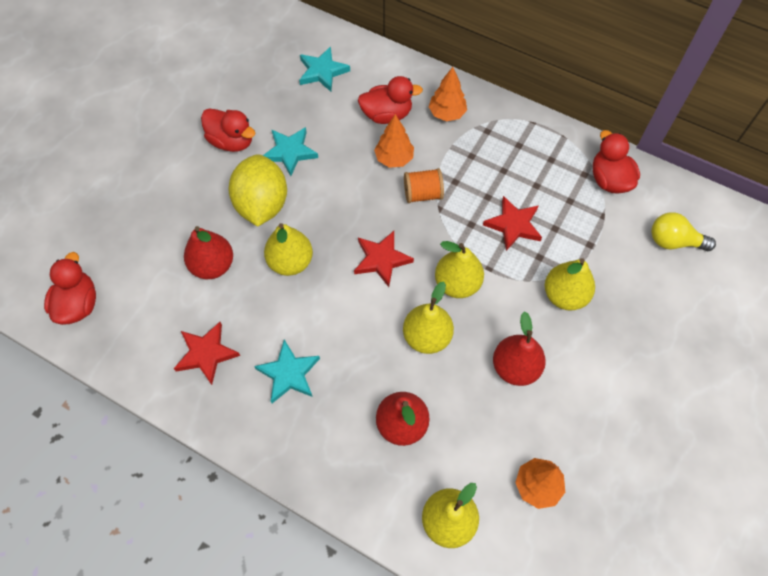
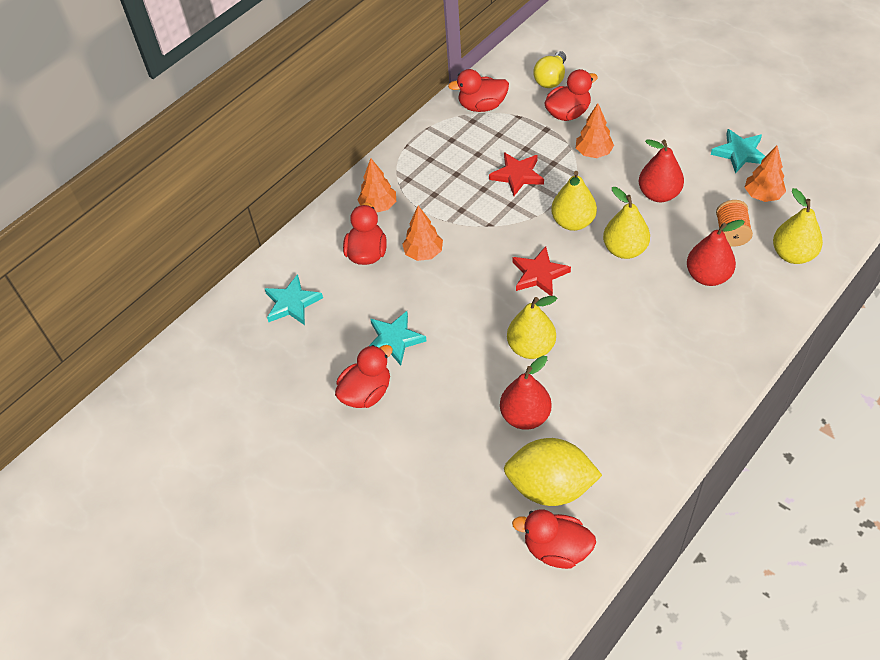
camera: 75 degrees left, 10 degrees down
(206, 354) = (627, 425): red star -> none
(262, 205) = (457, 368): yellow lemon -> yellow lemon (550, 487)
(289, 373) = (654, 356): turquoise star -> turquoise star (739, 153)
(422, 194) = (470, 235): orange spool -> orange spool (731, 233)
(564, 295) = (593, 153): yellow pear -> orange tree
(621, 264) = (568, 113): none -> red duck

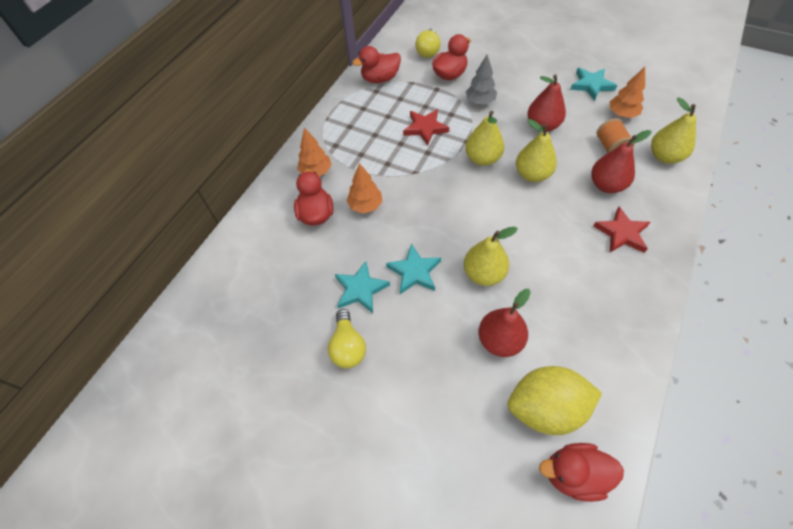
camera: 15 degrees left, 5 degrees up
(292, 303) = (258, 272): turquoise star -> turquoise star (414, 272)
(366, 393) = (348, 346): red duck -> yellow light bulb
(539, 274) = (469, 207): red star -> red star (622, 233)
(593, 153) = (480, 101): orange tree -> grey tree

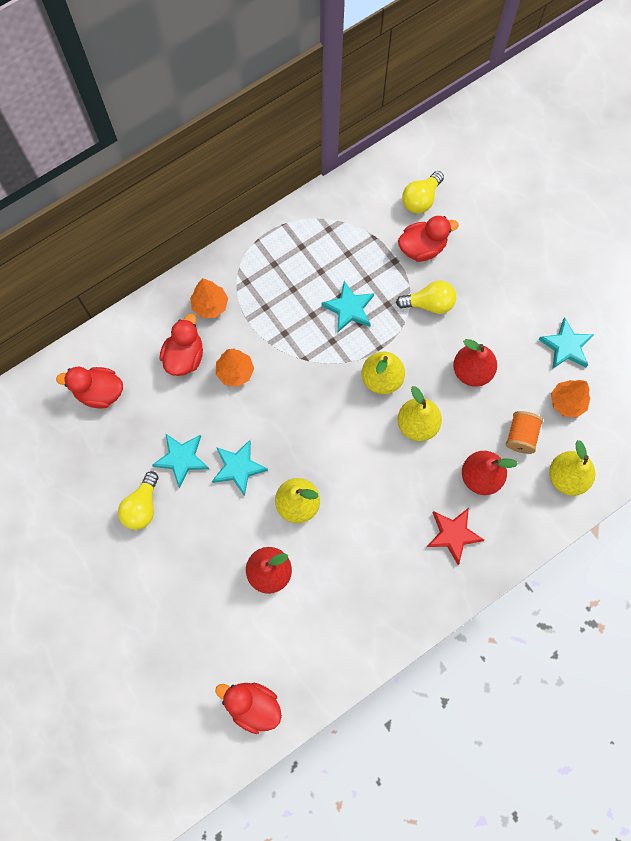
camera: 25 degrees right, 15 degrees up
(380, 79) = (343, 213): red duck -> red duck (99, 392)
(425, 128) = (349, 308): red star -> turquoise star
(480, 101) = (429, 304): grey tree -> yellow light bulb
(545, 408) = (267, 646): yellow lemon -> none

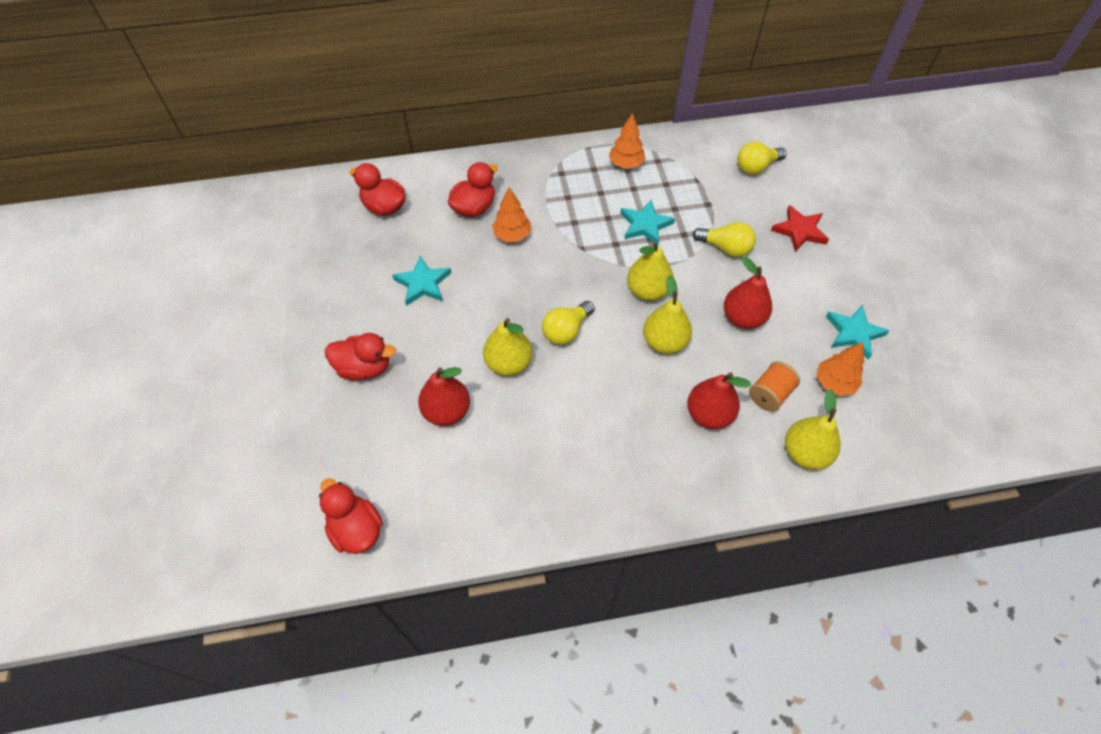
camera: 25 degrees right, 15 degrees down
(142, 506) = (363, 307): yellow light bulb -> yellow light bulb (566, 331)
(210, 305) = (519, 179): orange tree -> orange tree (626, 164)
(238, 468) = (470, 311): turquoise star -> none
(422, 248) = (739, 203): red duck -> red duck (364, 368)
(453, 534) = (653, 456): red star -> red star (799, 231)

